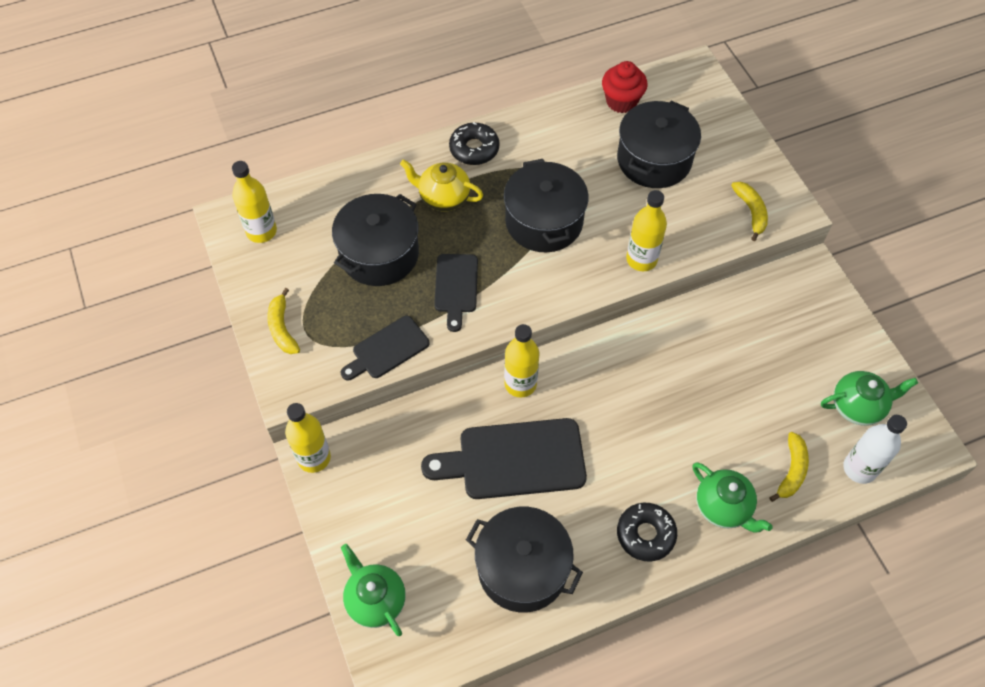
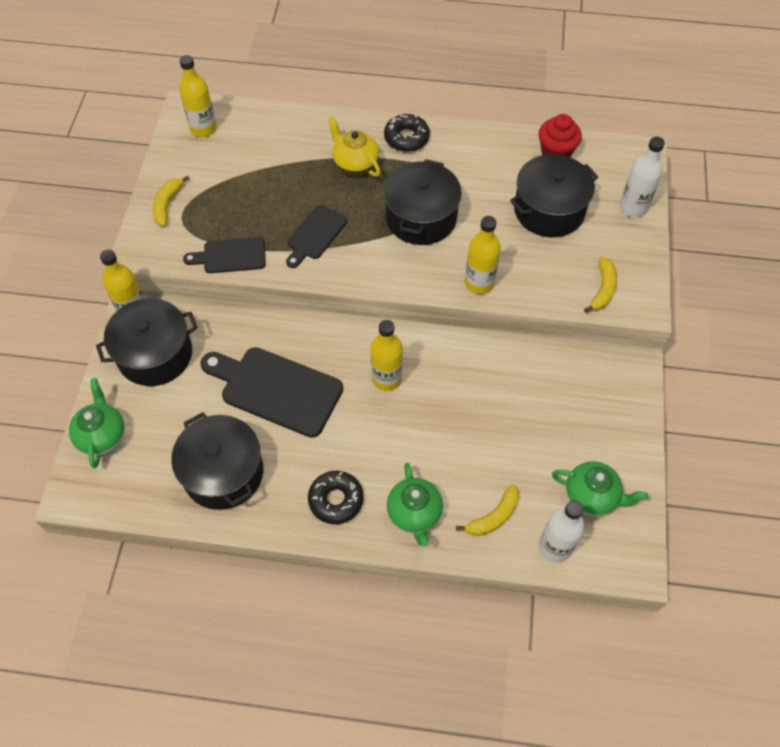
camera: 30 degrees right, 0 degrees up
(379, 254) = (276, 184): black pot -> black pot (155, 354)
(520, 384) = (322, 336): yellow bottle -> yellow bottle (386, 379)
(724, 123) = (633, 207): none -> white bottle

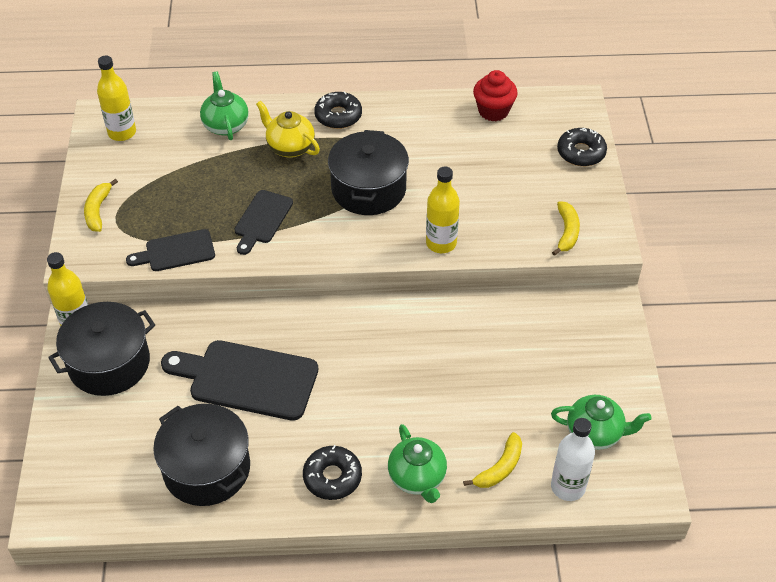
camera: 10 degrees left, 10 degrees down
(102, 436) = (67, 452): green teapot -> green teapot (225, 125)
(386, 379) = (362, 352): yellow bottle -> none
(549, 210) = (498, 166): black pot -> none
(633, 207) = (581, 152): white bottle -> black donut

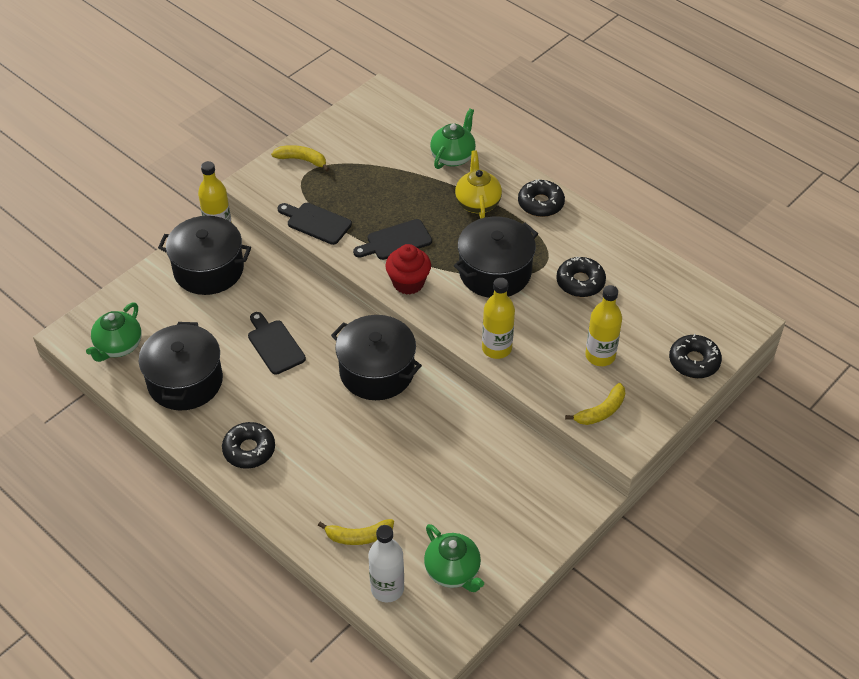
camera: 45 degrees right, 0 degrees up
(98, 210) = (302, 160): yellow banana -> yellow banana turned 60 degrees clockwise
(122, 132) = (379, 116): yellow bottle -> yellow bottle (600, 356)
(247, 379) = (274, 345): black cutting board -> black cutting board, size x0.58
(356, 335) = (377, 371): none -> black pot
(417, 478) = (299, 496): green teapot -> green teapot (118, 346)
(438, 153) = (580, 282): none -> black donut
(493, 111) = (665, 280): red cupcake -> red cupcake (408, 283)

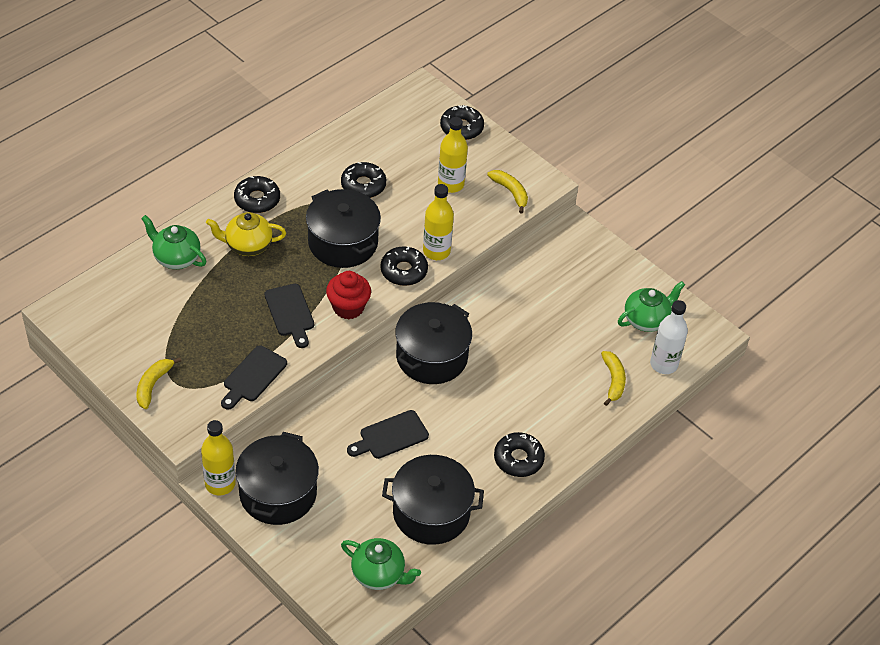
camera: 90 degrees left, 0 degrees up
(464, 323) = (404, 271): none -> black donut

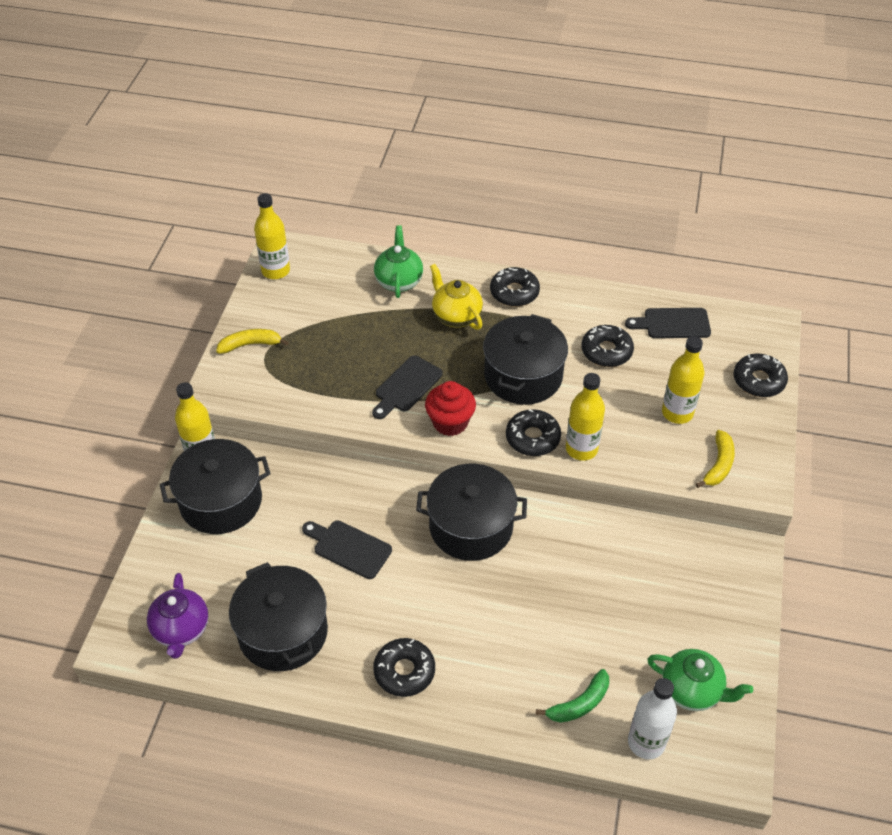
camera: 60 degrees right, 0 degrees up
(84, 327) = (275, 271): none -> yellow bottle
(253, 376) = (312, 402): black cutting board -> black cutting board (672, 323)
(379, 574) = (181, 630): green teapot -> purple teapot
(613, 380) = (579, 704): yellow banana -> green banana

